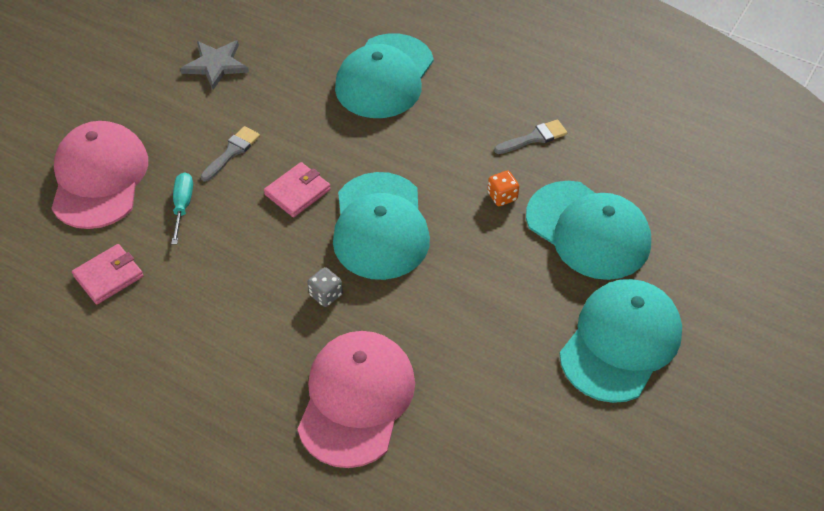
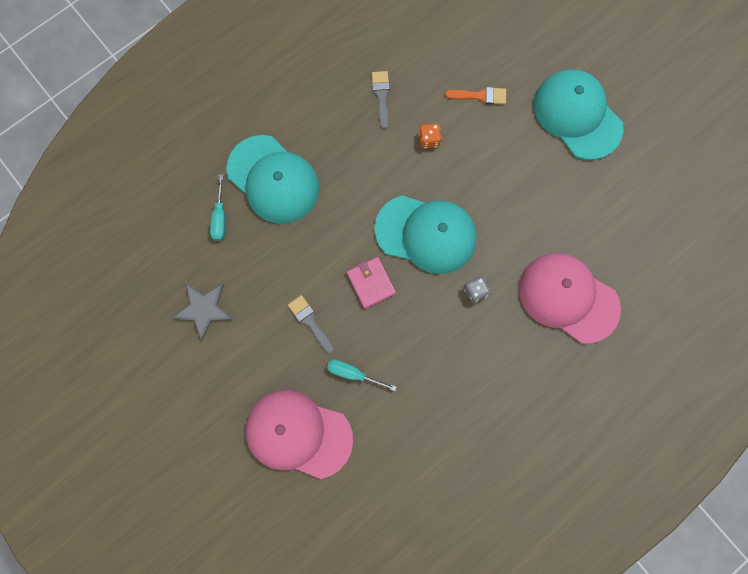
camera: 70 degrees left, 25 degrees up
(108, 276) = (403, 446): pink wallet -> none
(322, 48) = (220, 217): none -> turquoise screwdriver
(588, 230) = (480, 96): turquoise cap -> orange brush

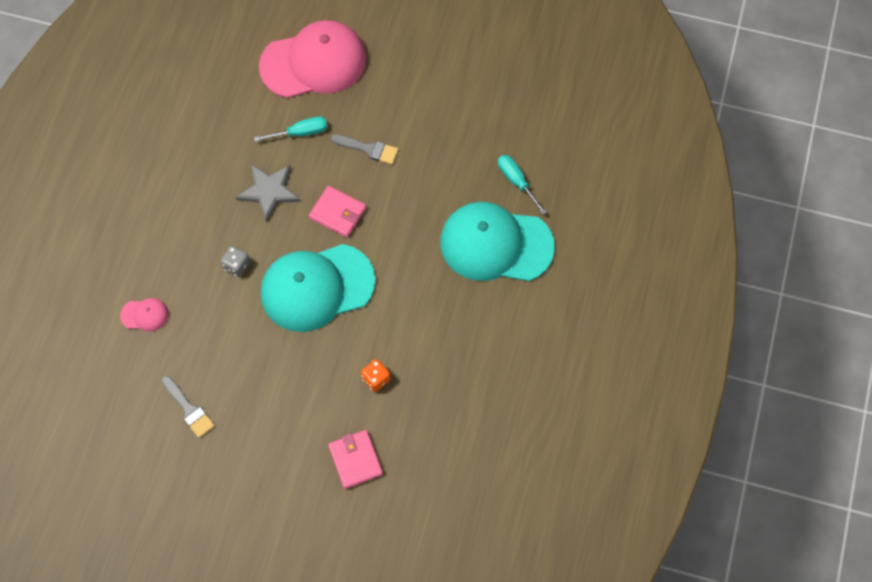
camera: 145 degrees right, 10 degrees down
(204, 309) = (467, 102): grey star -> grey star (269, 191)
(381, 96) = (455, 393): grey brush -> grey brush (189, 409)
(480, 96) = (355, 460): orange brush -> pink wallet
(568, 298) = (145, 315): pink cap -> pink cap, size x0.41
(577, 115) = (240, 506): turquoise cap -> none

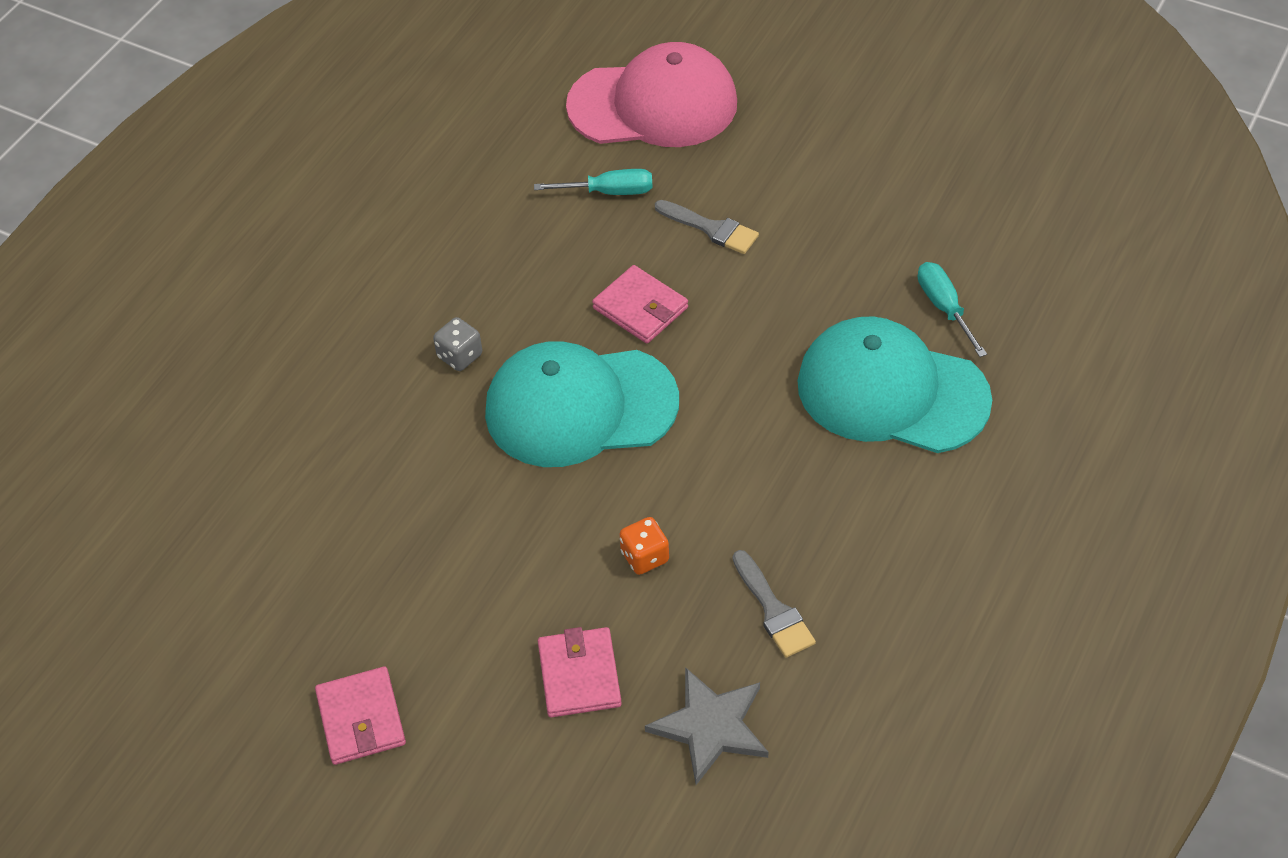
camera: 15 degrees right, 15 degrees down
(145, 315) = (295, 401): pink cap -> none
(189, 409) = (323, 548): grey brush -> grey brush (773, 610)
(239, 510) = (361, 718): none -> pink wallet
(269, 191) = (539, 262): grey star -> grey star (710, 726)

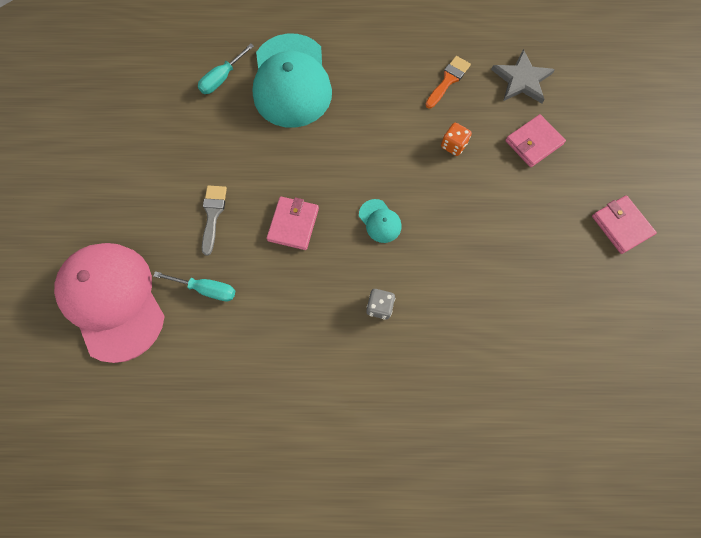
camera: 120 degrees left, 20 degrees up
(361, 718) = (621, 225): pink wallet -> pink wallet turned 75 degrees counterclockwise
(580, 407) = (380, 221): turquoise cap -> turquoise cap, size x0.41
(608, 192) = (206, 289): turquoise screwdriver -> turquoise screwdriver turned 135 degrees clockwise
(773, 610) = (448, 80): grey brush -> orange brush

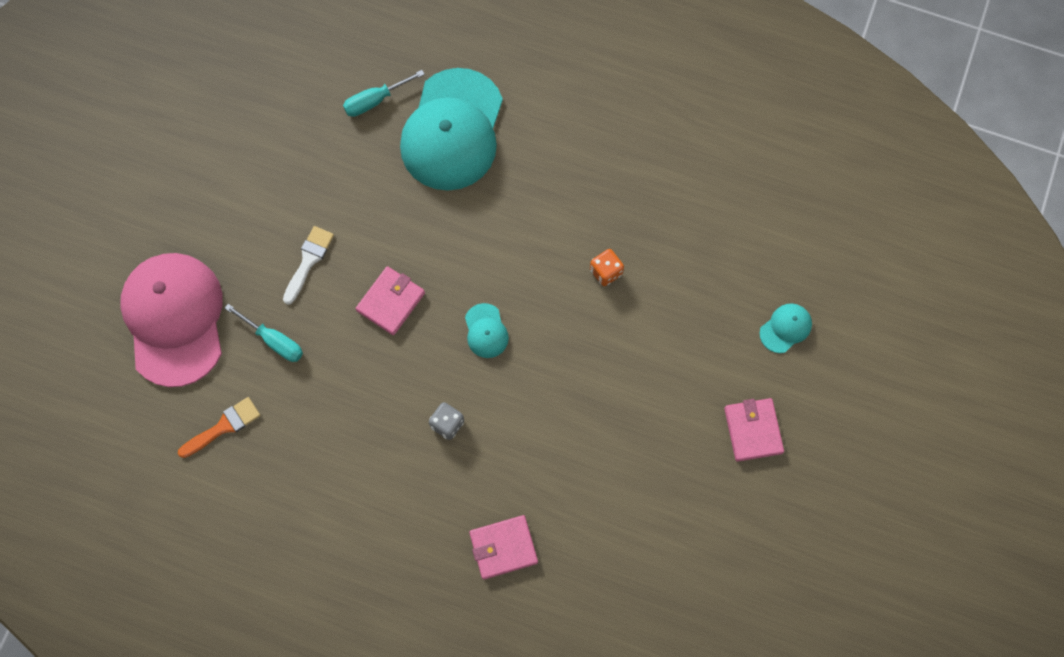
camera: 20 degrees right, 0 degrees up
(213, 215) = (308, 261): grey brush -> white brush
(448, 80) = (635, 190): orange brush -> orange brush (223, 426)
(521, 80) = (722, 219): grey star -> none
(533, 142) = (700, 300): pink wallet -> pink wallet (503, 547)
(606, 142) = (785, 328): none -> turquoise cap

